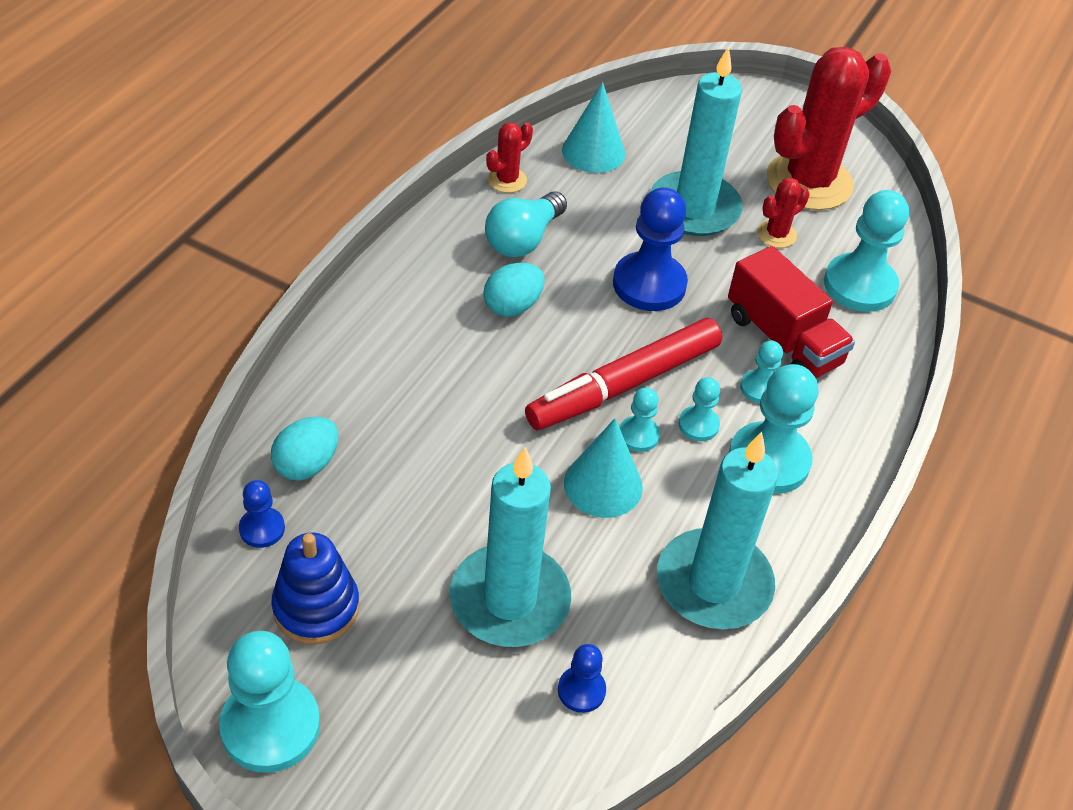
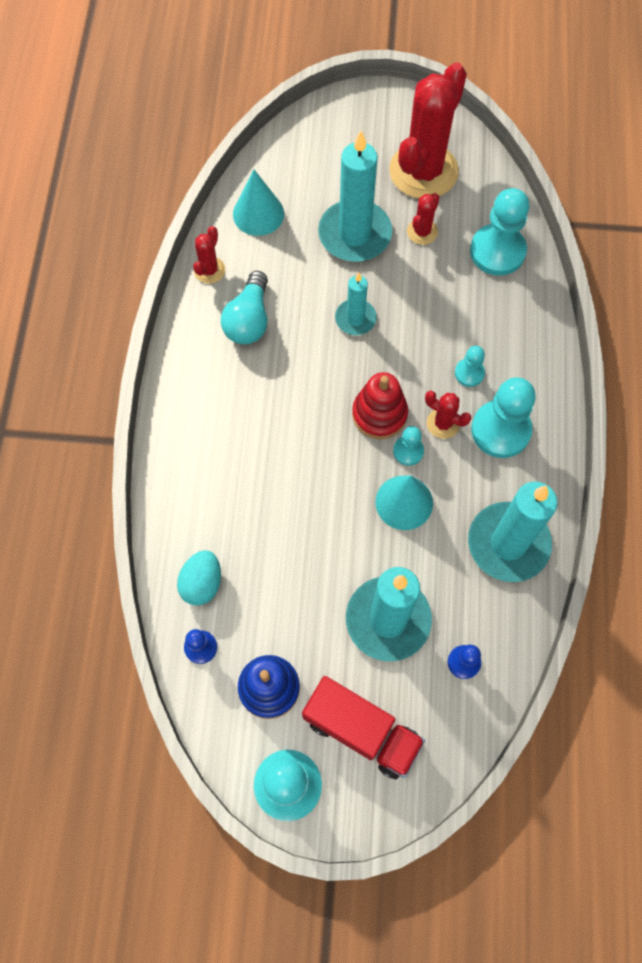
camera: 20 degrees left, 20 degrees up
(512, 306) = (271, 383): turquoise egg -> none
(624, 385) = (379, 414): red marker -> red stacking toy
(649, 284) = (355, 319): blue pawn -> turquoise candle
(698, 425) = (443, 423): turquoise pawn -> red cactus
(783, 340) = (466, 324): red truck -> red truck (361, 731)

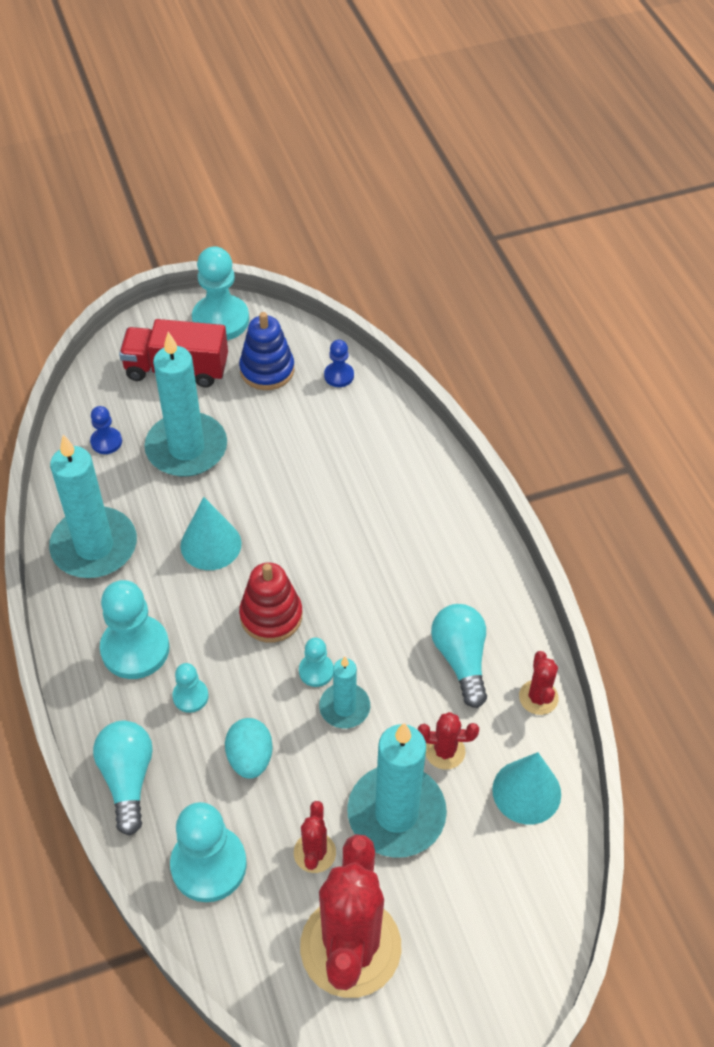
camera: 155 degrees right, 15 degrees down
(202, 583) = (365, 417): turquoise egg -> turquoise egg (250, 758)
(408, 451) = (226, 592): turquoise pawn -> turquoise pawn (316, 671)
(443, 423) = (200, 632): red cactus -> red cactus (445, 751)
(537, 330) = (127, 779): none -> turquoise light bulb

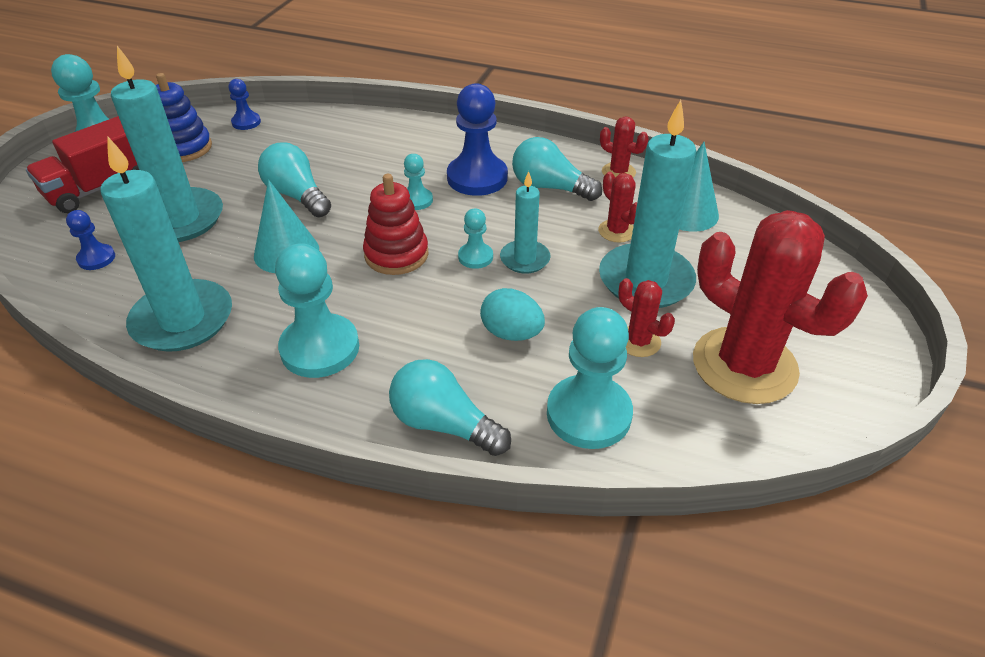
camera: 50 degrees left, 10 degrees down
(190, 696) = (411, 338): turquoise pawn -> turquoise pawn (416, 200)
(279, 493) = (297, 196): none -> turquoise light bulb
(422, 595) = (477, 178): none -> blue pawn
(445, 751) = (616, 231): red cactus -> red cactus turned 75 degrees counterclockwise

